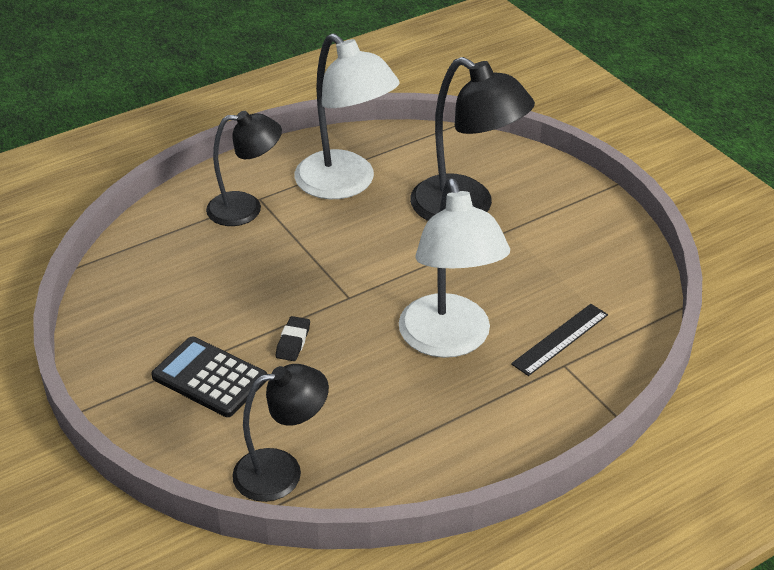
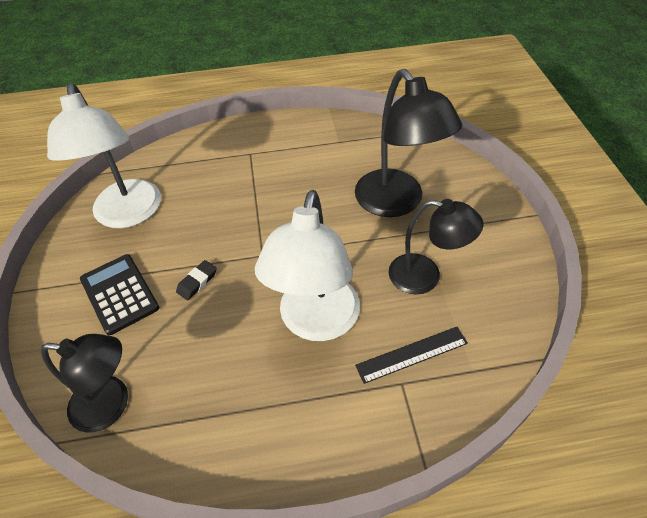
camera: 25 degrees right, 10 degrees up
(246, 209) = (236, 159): black lamp -> black lamp (425, 276)
(345, 184) = (317, 158): white lamp -> white lamp (128, 215)

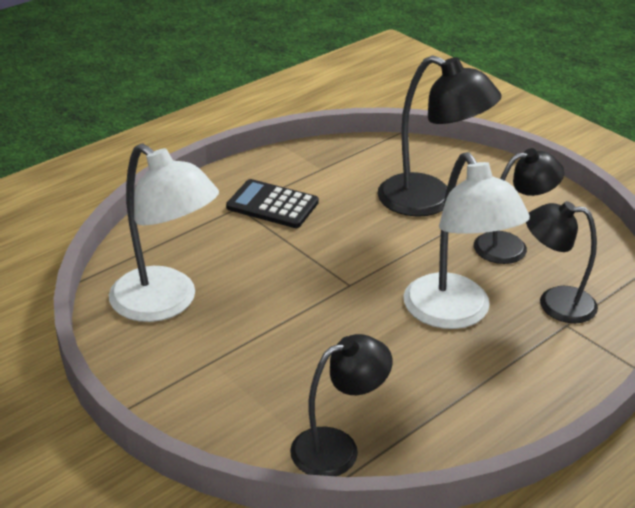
camera: 35 degrees left, 15 degrees down
(119, 294) = (240, 368): black calculator -> black calculator (272, 205)
(197, 282) = (310, 328): black eraser -> none
(412, 354) = (555, 303): black ruler -> black lamp

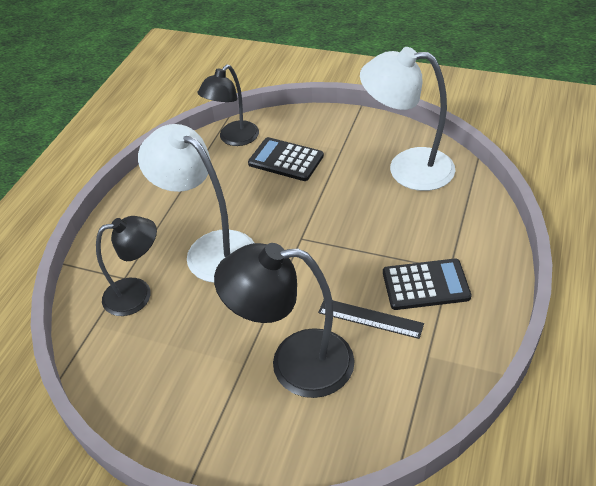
camera: 155 degrees right, 10 degrees up
(292, 379) = (286, 160): none -> black calculator
(343, 203) = (370, 318): none -> black ruler
(511, 246) = (193, 340): black lamp -> none

